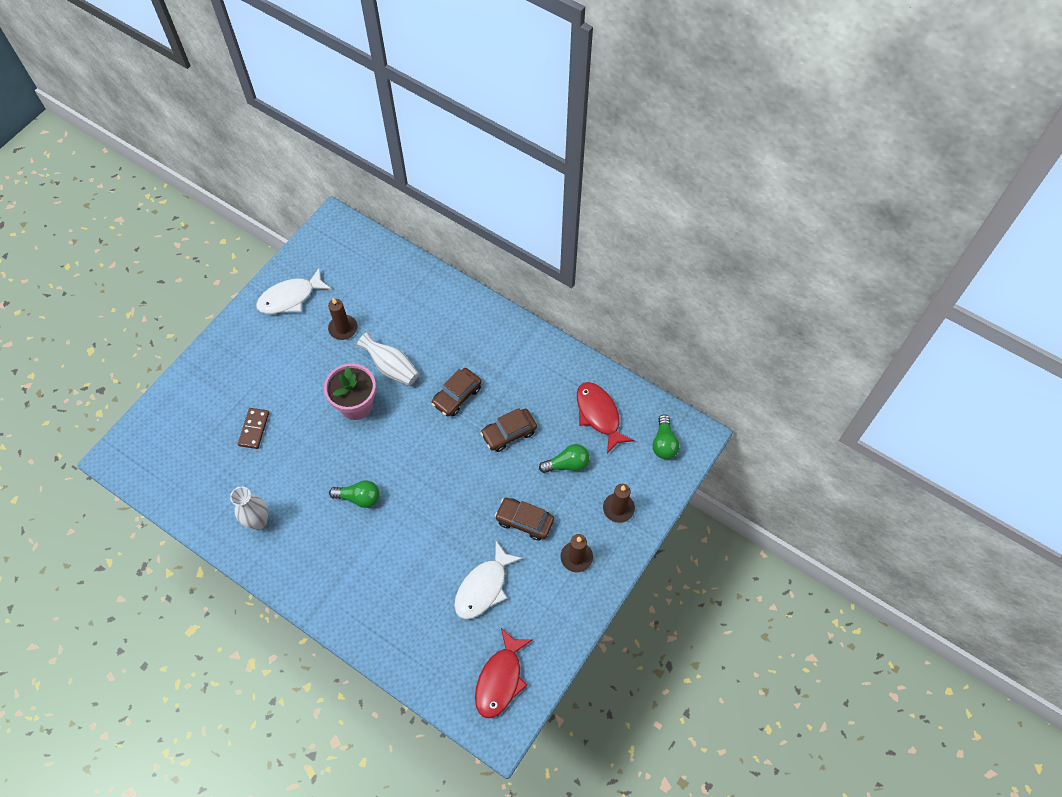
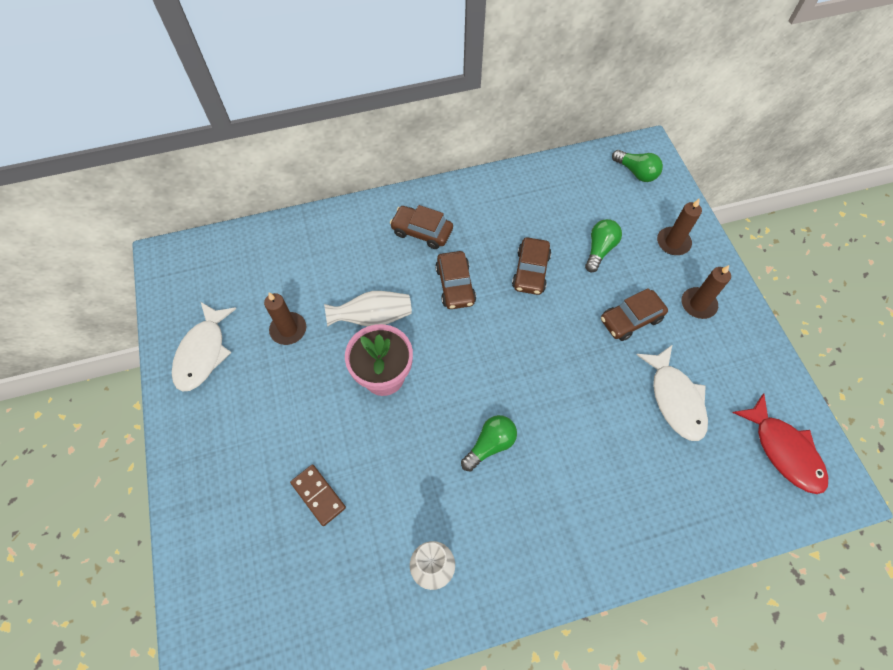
camera: 50 degrees left, 0 degrees up
(481, 345) = (422, 232): none -> brown car
(599, 415) = (571, 196): red fish -> none

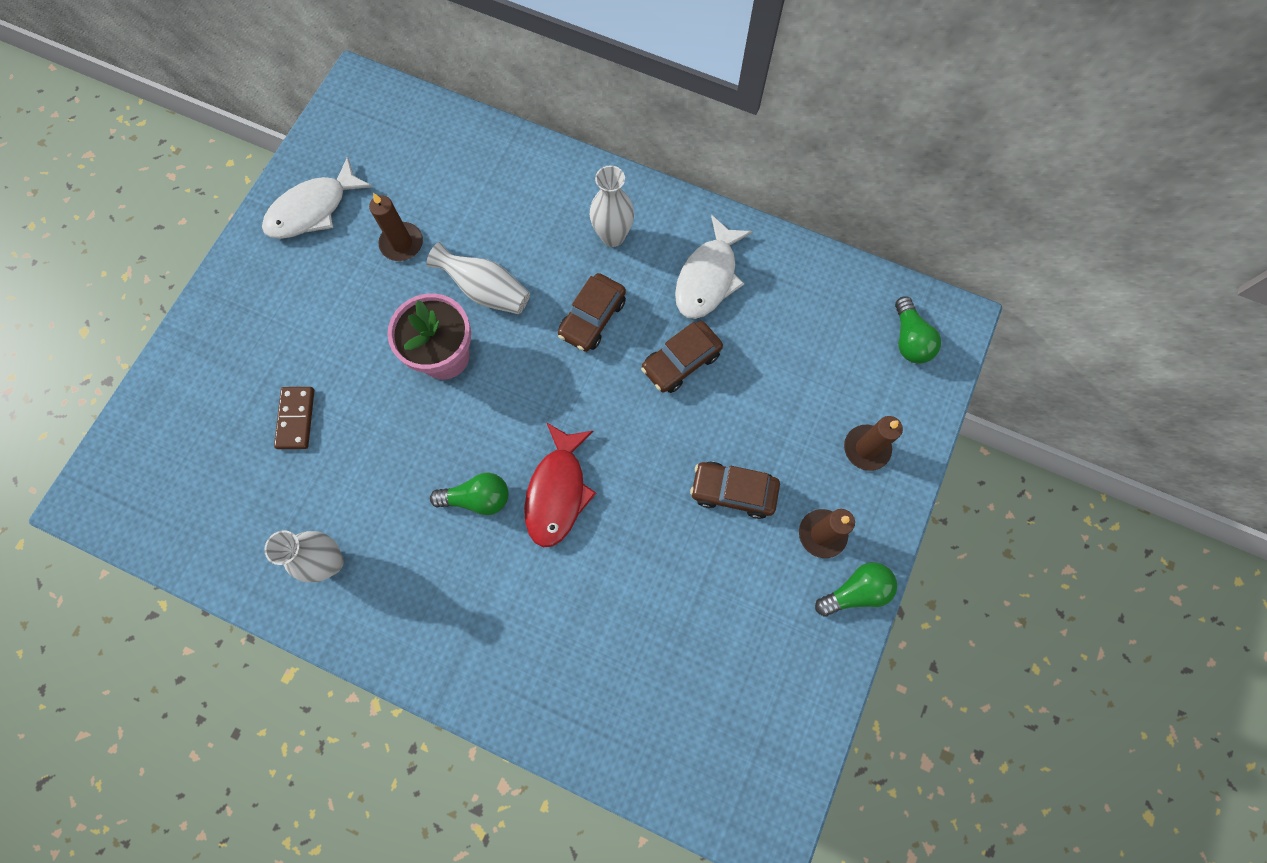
camera: 40 degrees right, 10 degrees up
(422, 232) = (613, 236): brown car -> white vase
(599, 250) = (776, 394): green light bulb -> green light bulb (855, 591)
(675, 399) = (695, 605): white fish -> white fish (708, 277)
(783, 450) = (751, 745): red fish -> red fish (557, 491)

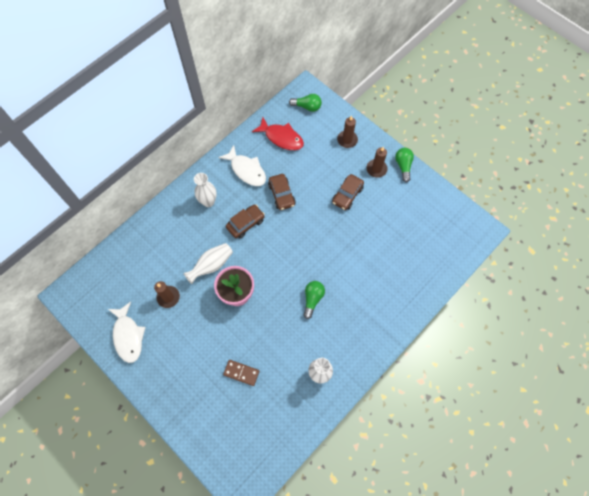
camera: 70 degrees left, 5 degrees down
(557, 491) = (322, 264): red fish -> red fish (281, 138)
(592, 318) = (245, 223): brown car -> brown car turned 90 degrees counterclockwise

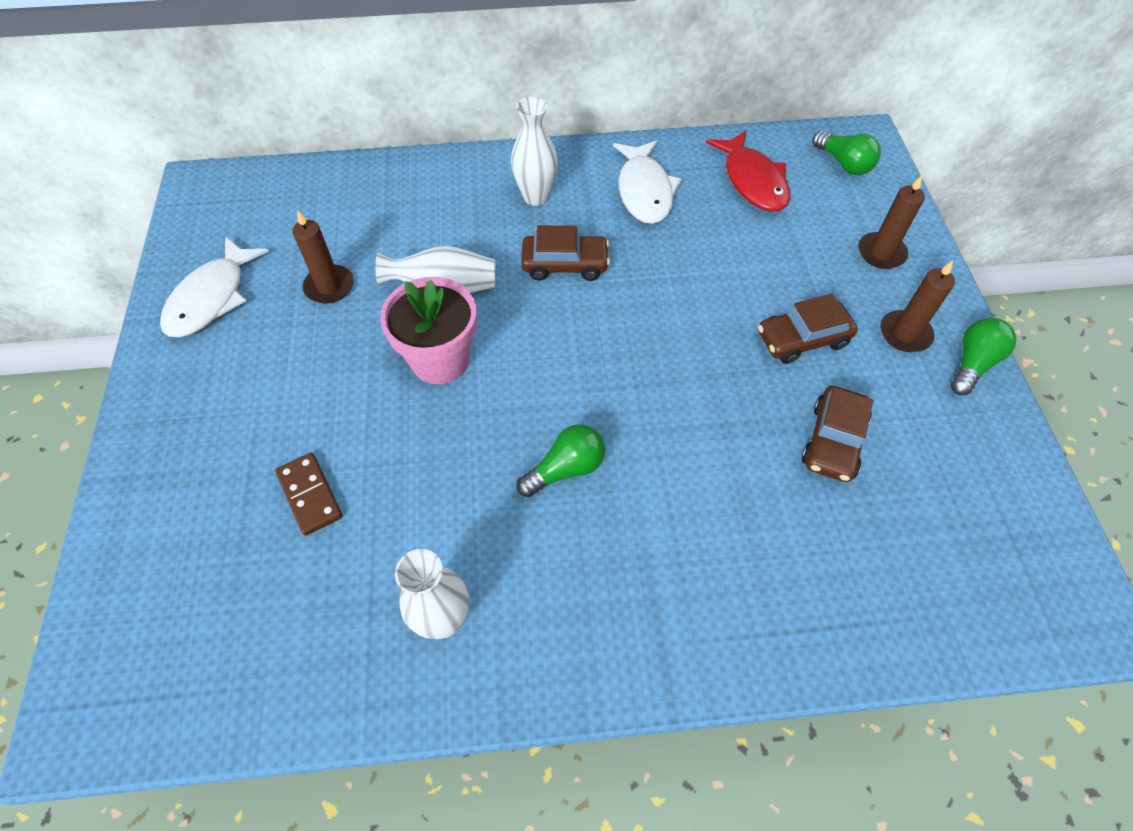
camera: 40 degrees right, 10 degrees down
(281, 194) = (672, 261): brown car -> brown car (833, 441)

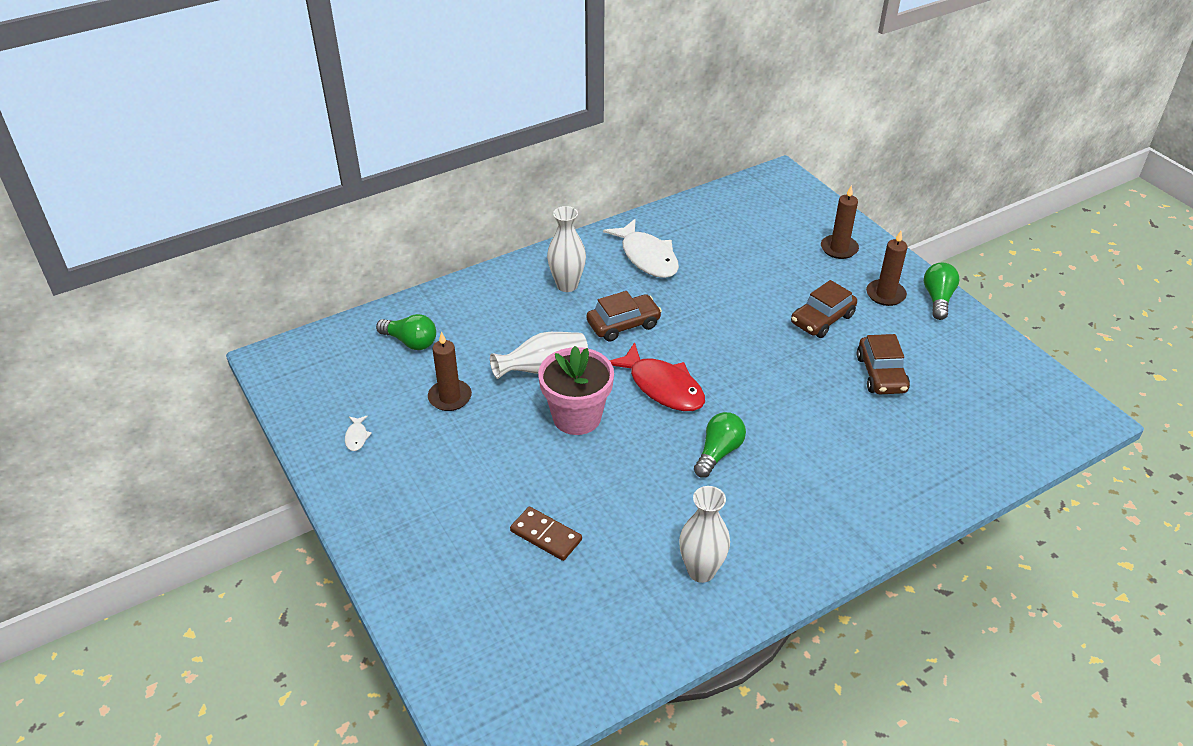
camera: 25 degrees left, 15 degrees down
(212, 298) = (357, 437): white fish -> white fish, size x0.41
(752, 181) = (721, 227): red fish -> red fish (662, 387)
(843, 163) = (777, 197): green light bulb -> green light bulb (410, 342)

